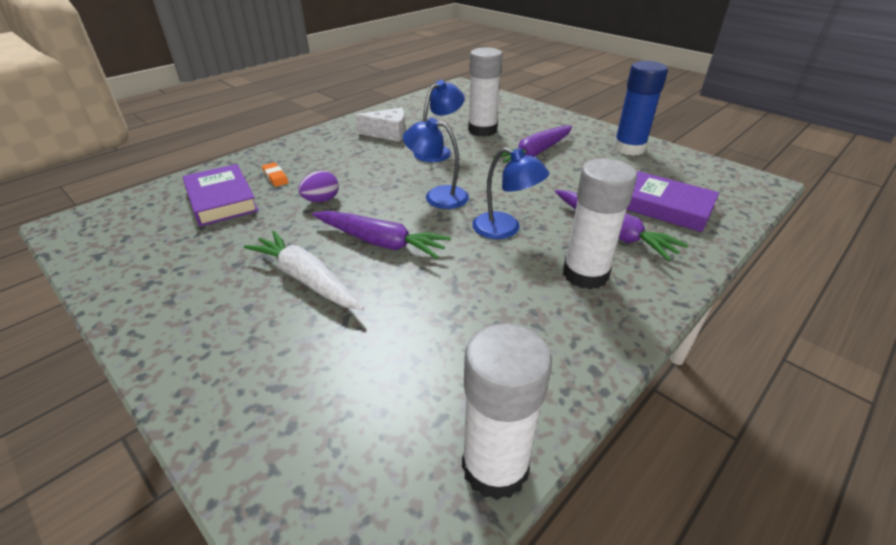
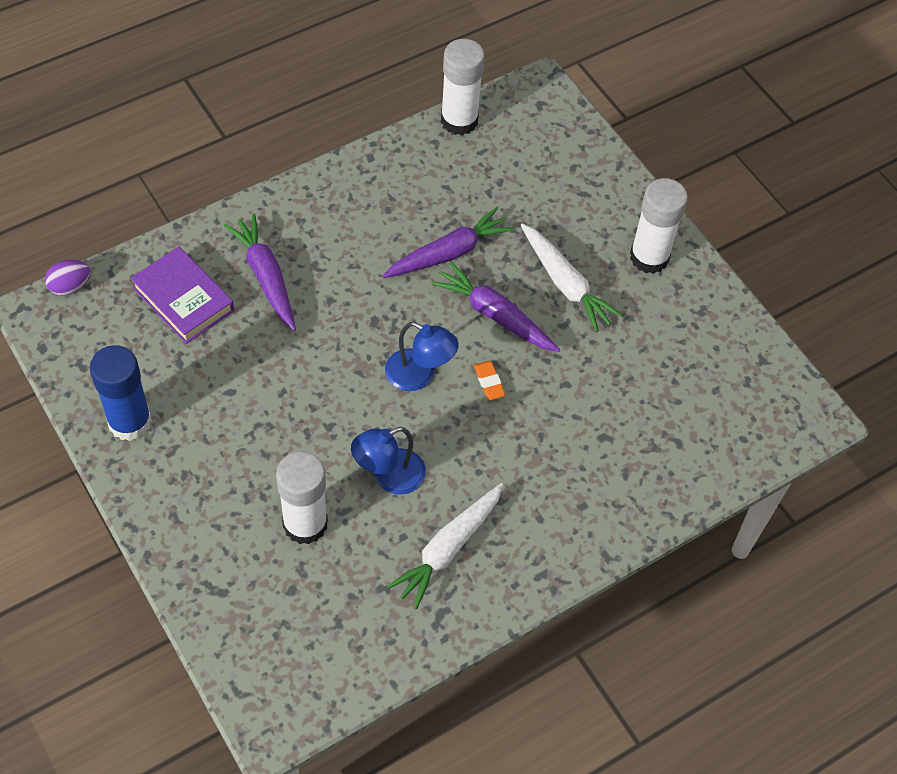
camera: 170 degrees left, 20 degrees up
(221, 200) = (663, 426): purple book -> none
(275, 177) = (606, 462): orange eraser -> orange eraser (489, 382)
(321, 200) = (550, 399): purple egg -> purple egg (70, 286)
(388, 133) = (448, 549): white cheese -> white carrot
(505, 229) = (368, 305): blue lamp -> none
(536, 153) = (261, 440): purple carrot -> purple carrot (449, 253)
(585, 274) = (325, 234): white glue stick -> white glue stick (649, 257)

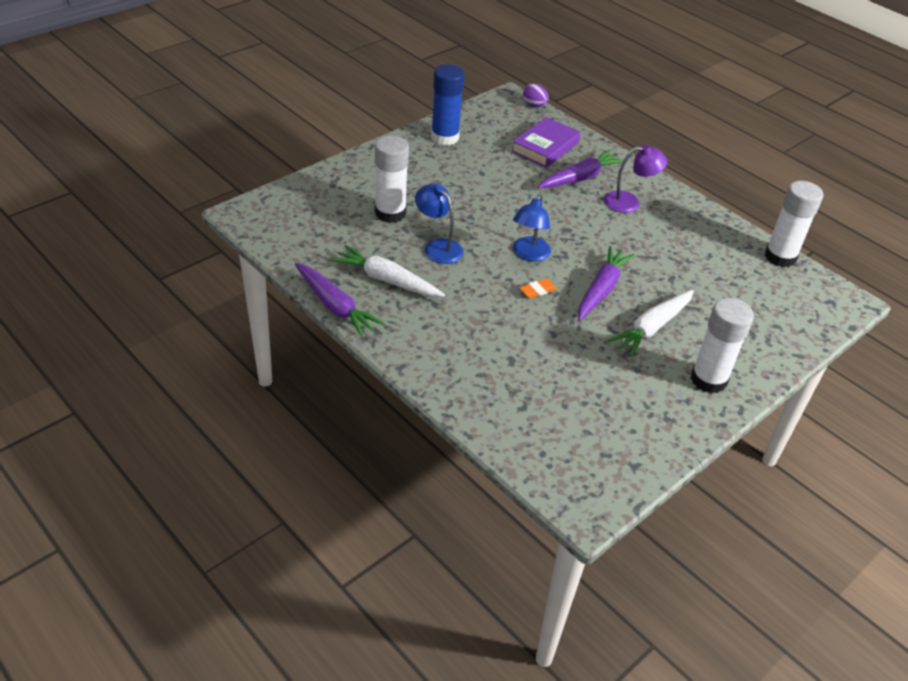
camera: 80 degrees right, 15 degrees down
(329, 237) = (629, 202): none -> purple lamp
(449, 253) = (647, 261): purple carrot -> purple carrot (335, 306)

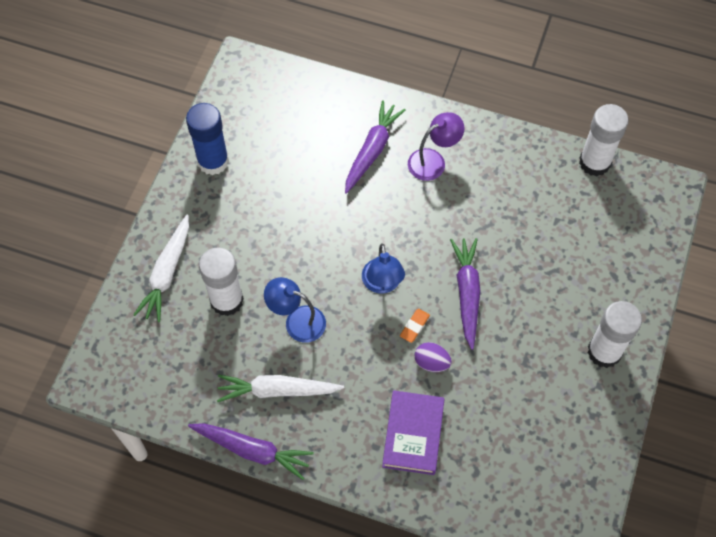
camera: 25 degrees left, 20 degrees up
(534, 105) = (271, 63): purple egg -> purple egg (431, 362)
(545, 147) = (316, 122): purple book -> purple book (413, 434)
(652, 328) = (531, 316): white carrot -> white carrot (167, 273)

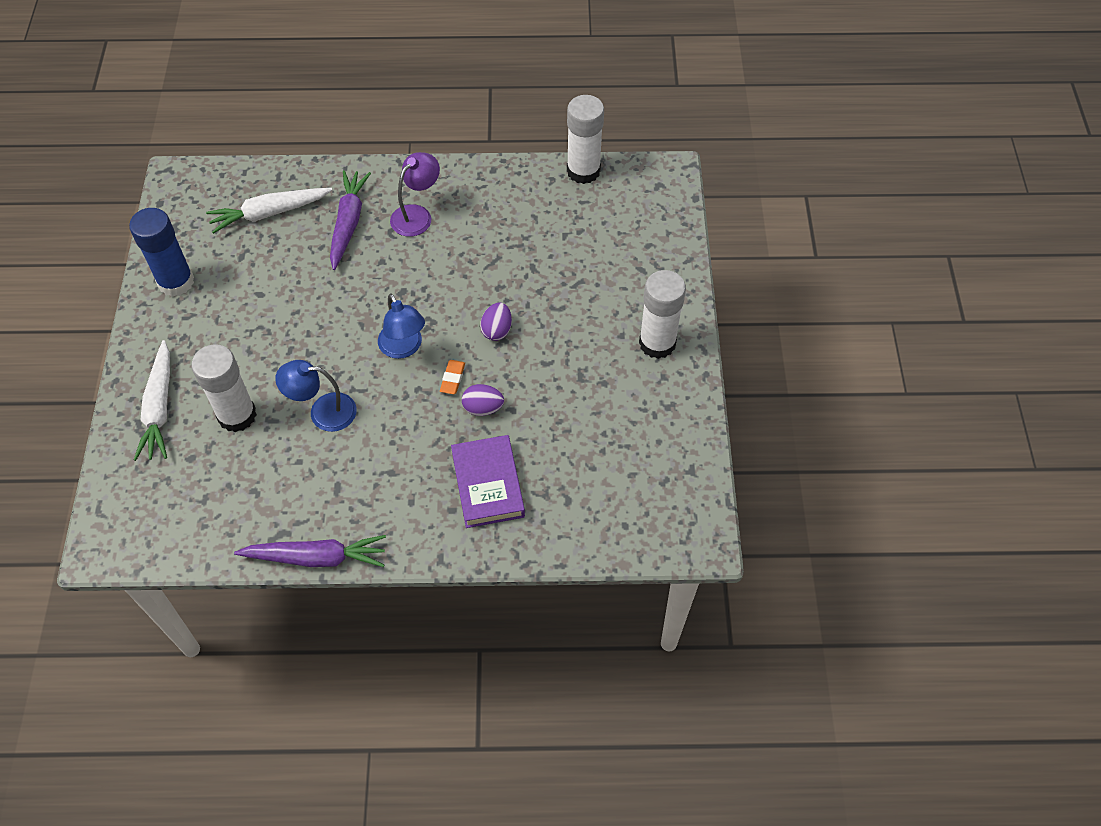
camera: 20 degrees left, 5 degrees down
(277, 390) = (324, 488): white carrot -> white carrot (269, 213)
(467, 293) = (497, 330): purple carrot -> purple egg

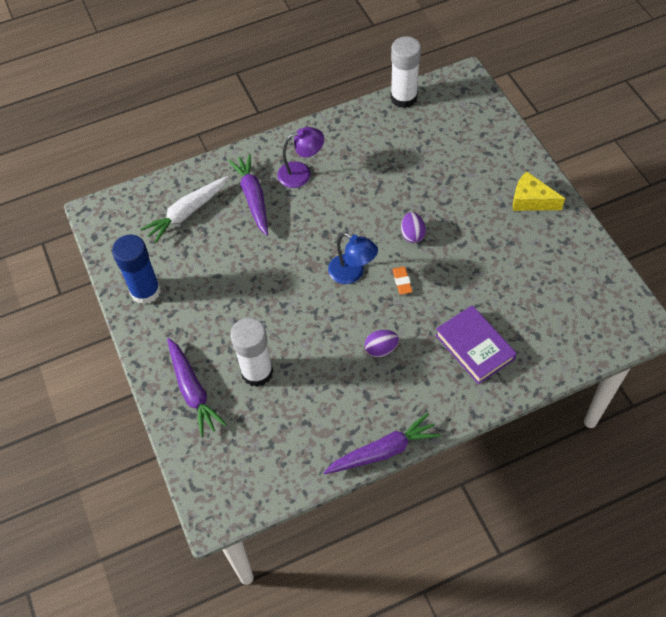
camera: 20 degrees left, 0 degrees up
(159, 408) = (193, 391): white carrot -> purple carrot
(323, 412) = (321, 343): blue lamp -> none
(417, 215) = (301, 173): purple lamp -> purple lamp turned 60 degrees clockwise
(483, 408) = (437, 294): purple egg -> purple egg (381, 349)
(657, 343) = (531, 200): white glue stick -> yellow cheese

